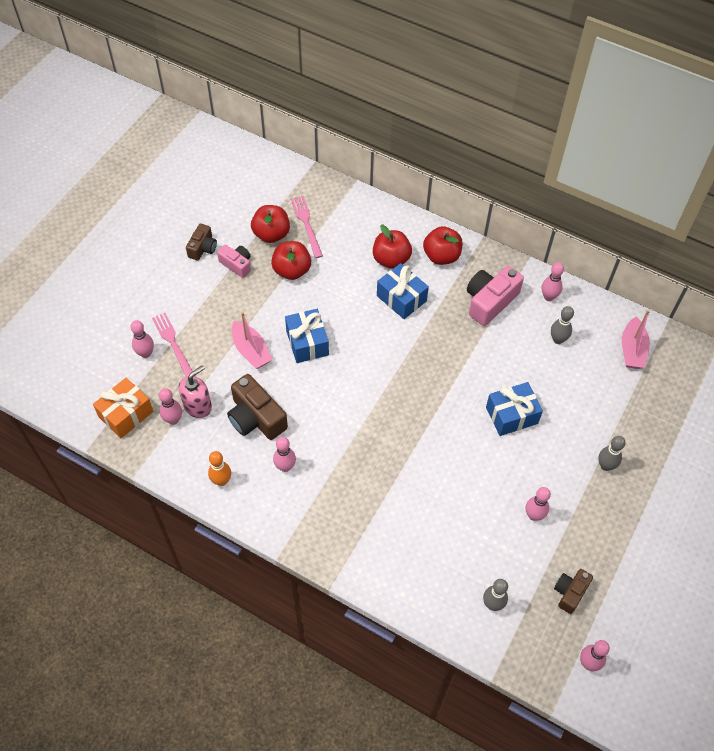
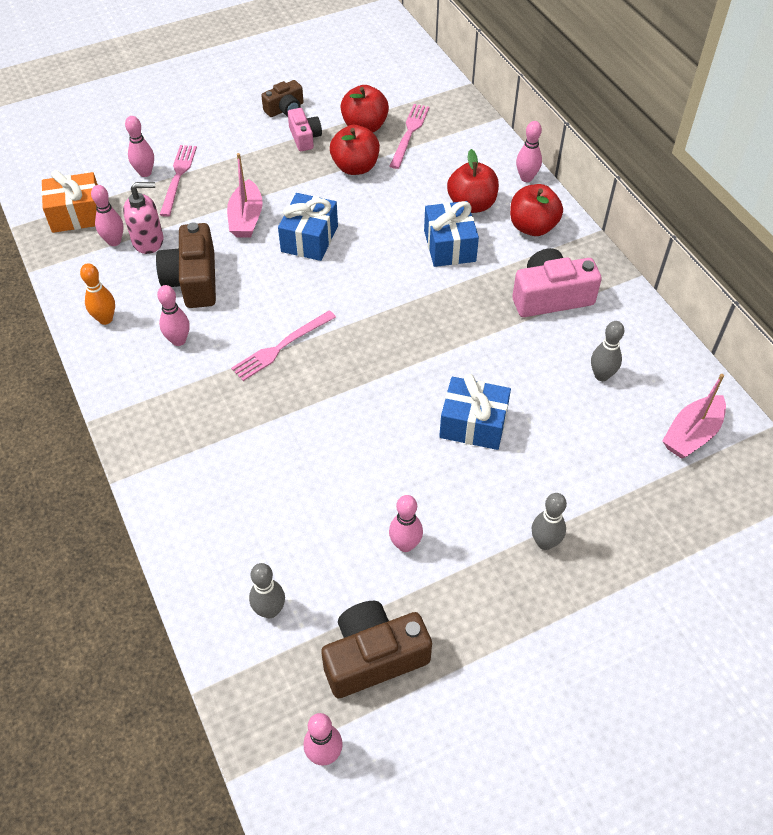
camera: 35 degrees right, 5 degrees down
(356, 432) = (281, 347): none -> pink fork
(548, 297) = (628, 326): pink bowling pin -> pink bowling pin (526, 178)
(570, 592) = (373, 657): brown camera -> brown camera, size x1.68

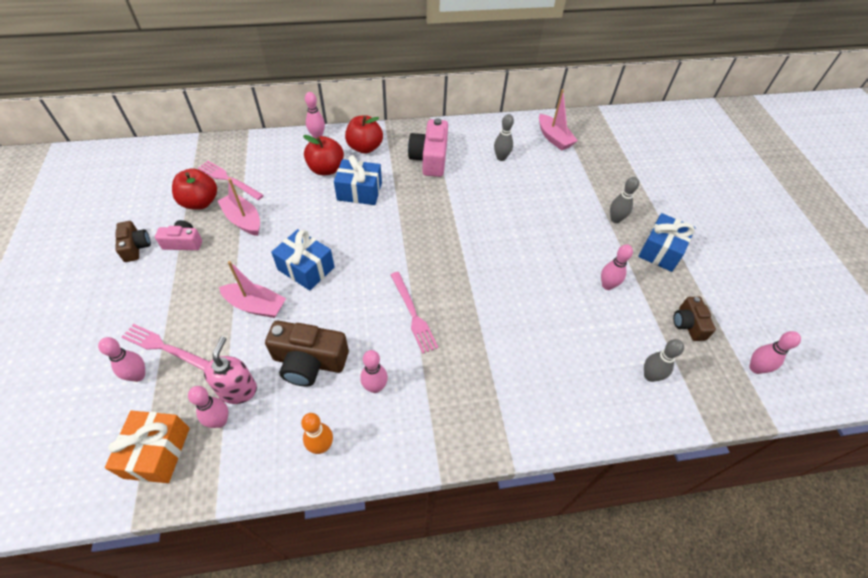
camera: 75 degrees left, 0 degrees up
(355, 167) = (243, 220): red apple -> pink boat
(373, 657) = (688, 324): brown camera -> brown camera, size x0.59
(473, 424) = (520, 225): blue gift -> blue gift (661, 251)

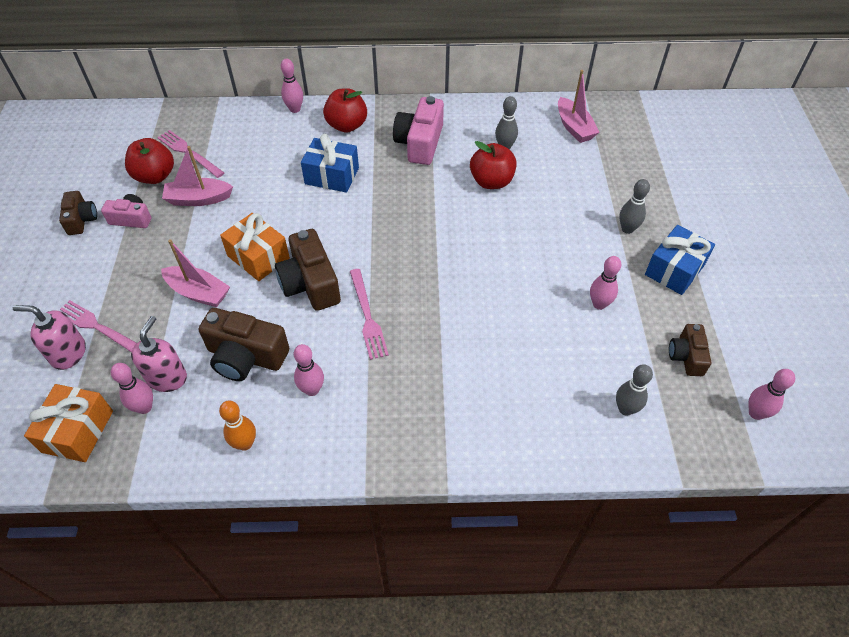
camera: 10 degrees right, 0 degrees up
(138, 375) = (68, 353): pink bowling pin -> pink soap dispenser
(243, 220) = (198, 199): pink boat -> pink boat turned 60 degrees counterclockwise
(306, 268) = (258, 257): blue gift -> orange gift
(326, 169) = (298, 148): red apple -> red apple (491, 181)
(357, 288) = (310, 283): none -> brown camera

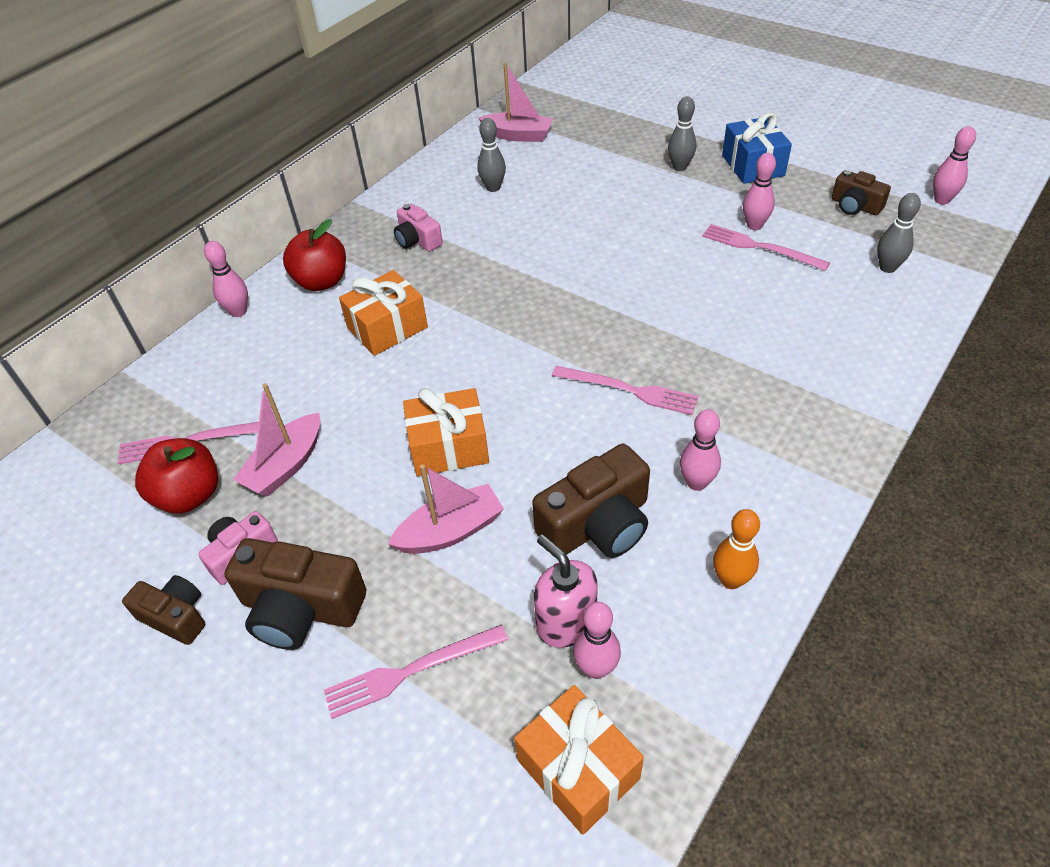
camera: 50 degrees left, 5 degrees down
(68, 353) = (424, 730): pink soap dispenser -> none
(310, 283) = (537, 417): brown camera -> brown camera (301, 608)
(332, 176) = (387, 328): blue gift -> orange gift
(420, 143) = (417, 240): pink camera -> pink camera, size x0.59
(491, 181) = (530, 217): red apple -> none
(576, 318) = (759, 247): none -> pink fork

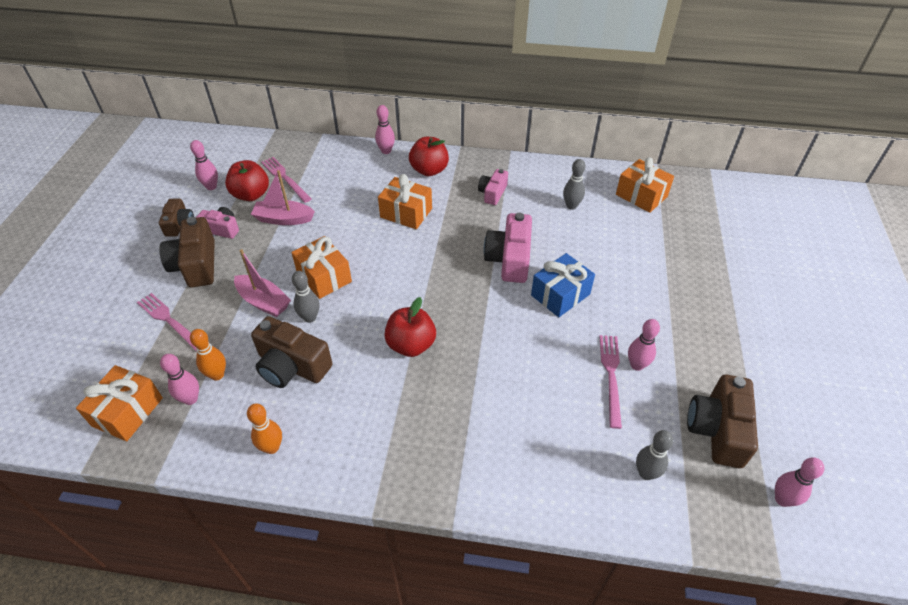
camera: 60 degrees right, 0 degrees up
(518, 135) = (641, 195): pink boat -> orange gift
(543, 263) = (509, 259): none -> pink camera
(566, 622) = (217, 375): pink soap dispenser -> orange bowling pin
(629, 390) = (411, 345): pink fork -> red apple
(680, 167) = (677, 296): grey bowling pin -> grey bowling pin (310, 318)
(696, 483) = (345, 406): pink bowling pin -> pink bowling pin (211, 187)
(753, 165) = (718, 342): blue gift -> blue gift (560, 295)
(855, 206) = (717, 430): brown camera -> brown camera, size x1.68

